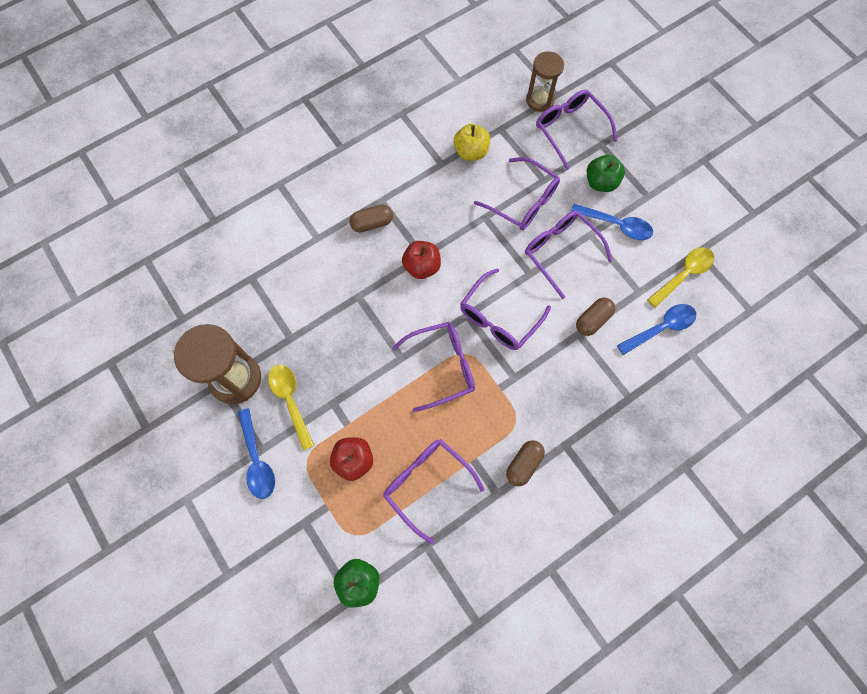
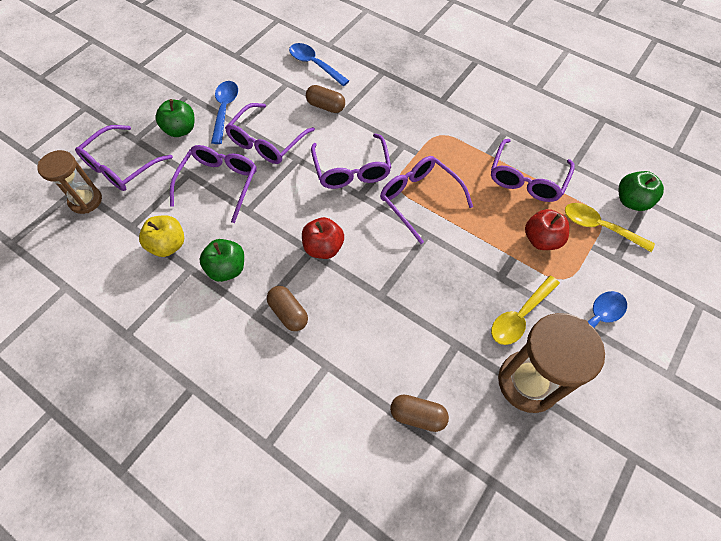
camera: 110 degrees left, 10 degrees down
(430, 189) = (227, 269): none -> green apple
(499, 317) = (352, 170): purple glasses -> purple glasses turned 60 degrees clockwise
(523, 464) = (472, 121): brown capsule -> brown capsule (417, 416)
(683, 275) = (260, 60): yellow spoon -> yellow spoon (599, 227)

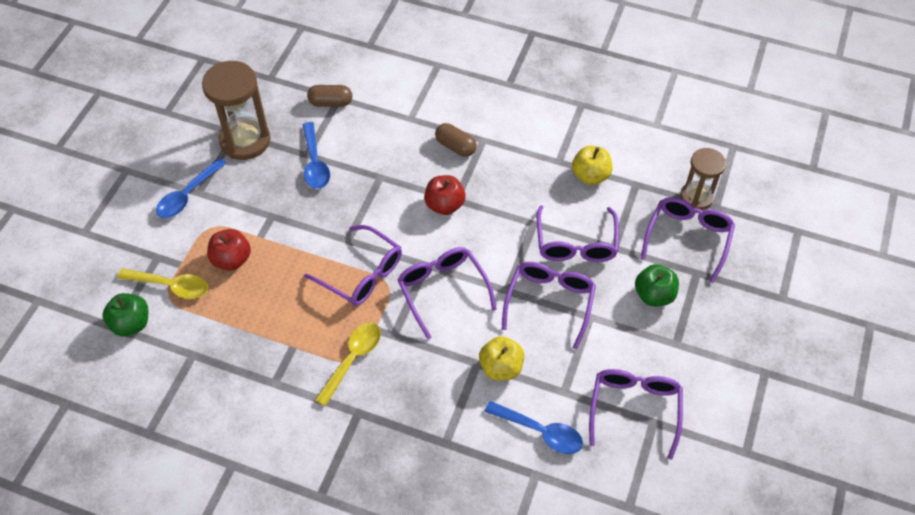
camera: 165 degrees right, 5 degrees down
(225, 110) = (619, 333): blue spoon -> blue spoon (315, 163)
(227, 269) = (525, 168): green apple -> none
(326, 106) = (501, 367): brown capsule -> yellow apple
(520, 316) = (252, 187): yellow spoon -> yellow spoon (352, 359)
(526, 179) = (247, 324): purple glasses -> purple glasses (634, 409)

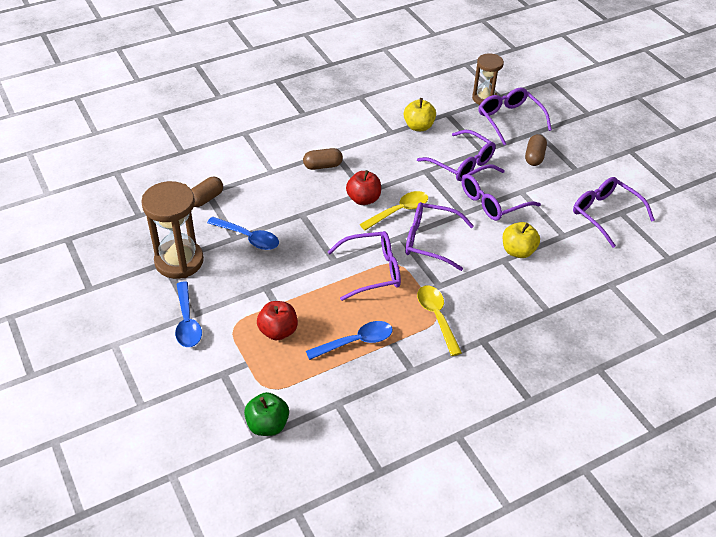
camera: 50 degrees left, 10 degrees down
(170, 286) = (260, 380): yellow spoon -> yellow spoon (399, 211)
(540, 431) = (582, 263): blue spoon -> blue spoon (356, 342)
(550, 302) = (492, 201): purple glasses -> purple glasses turned 90 degrees counterclockwise
(654, 295) = (534, 157): green apple -> brown capsule

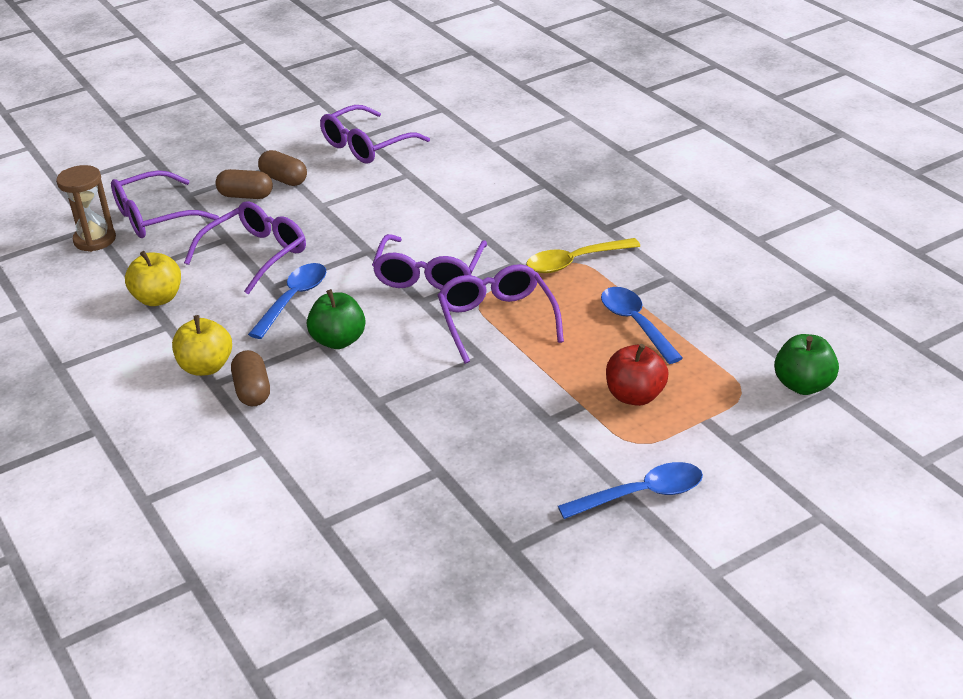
camera: 90 degrees left, 10 degrees down
(179, 261) = (505, 529): brown hourglass -> none
(206, 199) = (339, 522): brown capsule -> brown capsule (284, 179)
(248, 238) = (438, 454): blue spoon -> blue spoon (293, 299)
(363, 199) = (339, 341): red apple -> green apple
(399, 211) = (366, 305): yellow spoon -> none
(492, 201) = (341, 227): purple glasses -> none
(518, 251) = (442, 205): yellow apple -> yellow apple (206, 367)

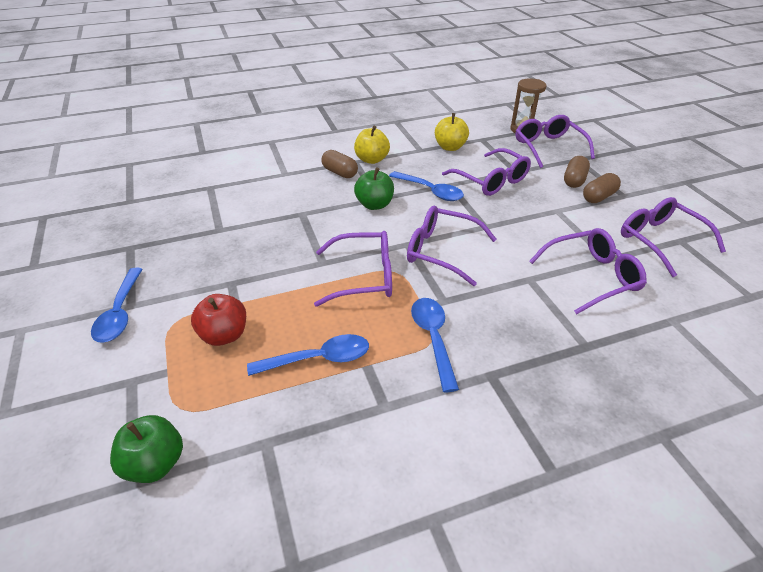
camera: 100 degrees right, 5 degrees up
(252, 391) = (340, 173): brown capsule -> brown capsule turned 45 degrees clockwise
(443, 182) = (591, 277): none -> purple glasses
(574, 262) = (433, 338): yellow spoon -> blue spoon

